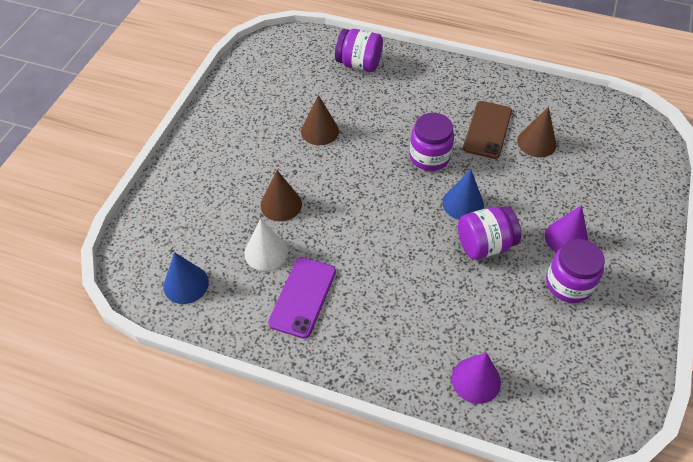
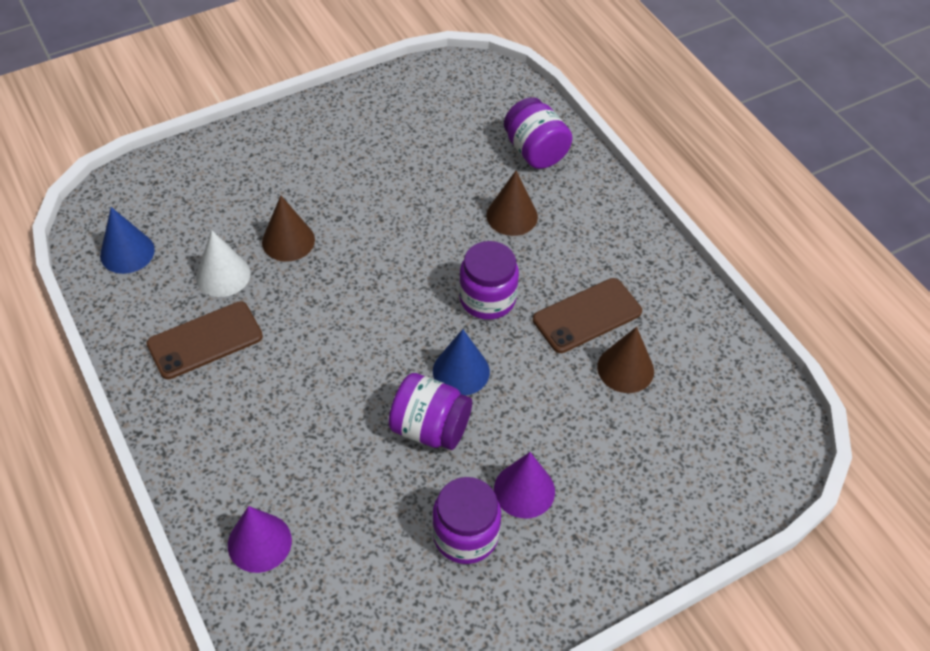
camera: 40 degrees right, 0 degrees up
(303, 297) = (205, 340): purple phone -> brown phone
(319, 131) = (410, 194): brown cone -> brown cone (512, 216)

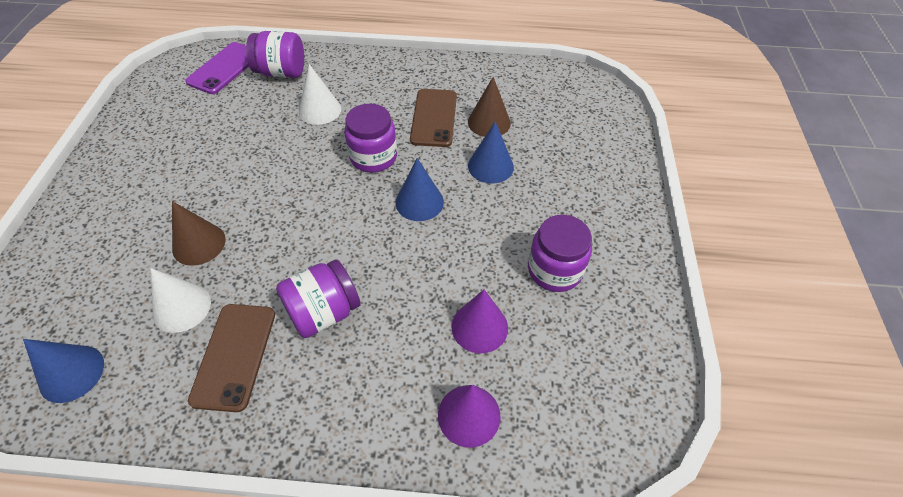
camera: 55 degrees left, 0 degrees up
(430, 428) = (451, 244): purple jar -> purple jar (324, 312)
(500, 106) = (224, 68): none -> purple phone
(512, 216) = (320, 110): brown cone -> white cone
(524, 490) = (541, 219): purple cone -> purple cone (479, 327)
(560, 405) = (490, 166): none -> blue cone

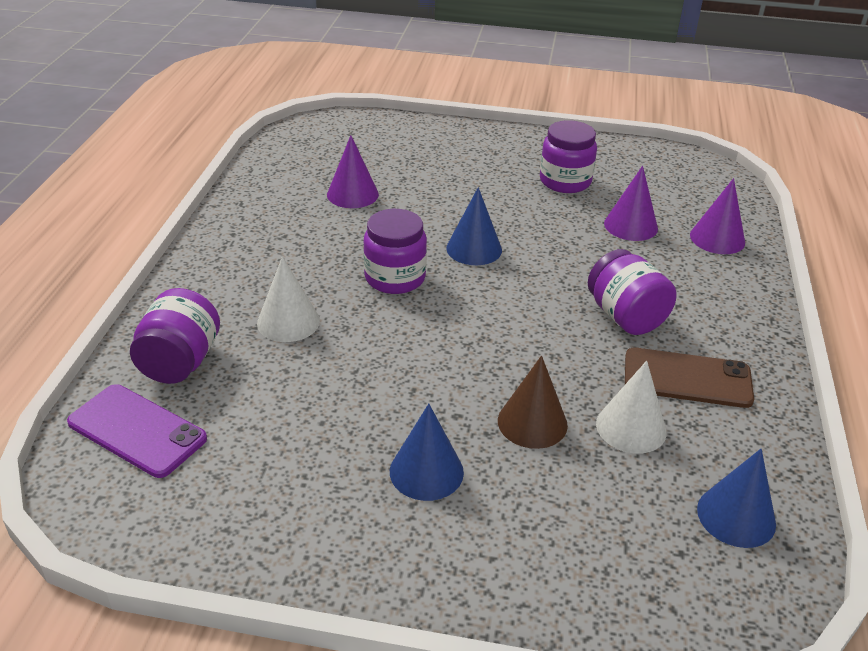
camera: 85 degrees left, 15 degrees down
(434, 118) = (333, 230): brown phone -> none
(489, 122) = (352, 194): brown cone -> purple cone
(490, 166) = (425, 200): blue cone -> blue cone (426, 471)

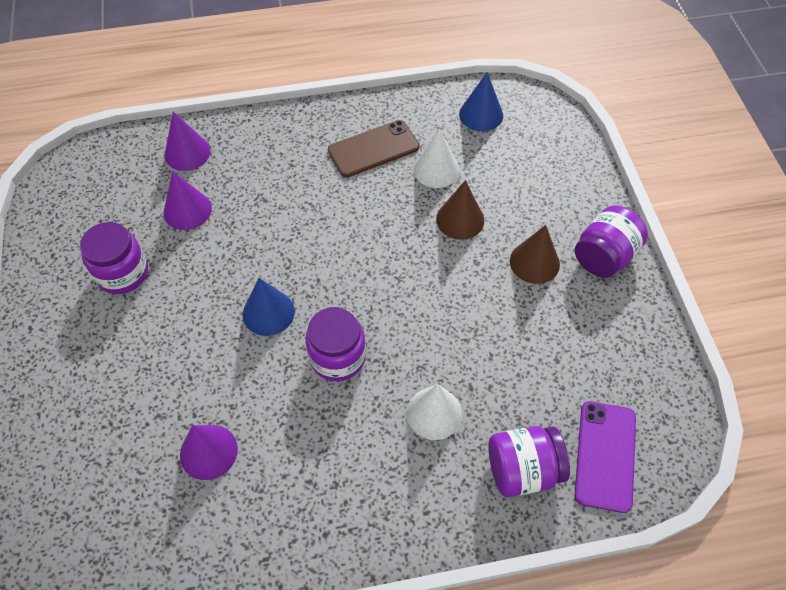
camera: 110 degrees left, 20 degrees up
(426, 471) = (534, 262): blue cone -> brown cone
(625, 317) = (320, 192): purple jar -> purple jar (604, 256)
(687, 378) = (373, 149): brown phone -> brown phone turned 75 degrees clockwise

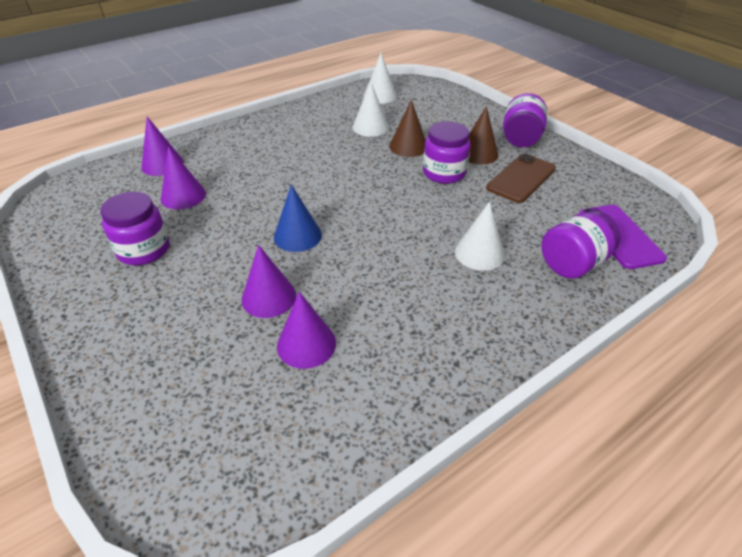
camera: 25 degrees left, 15 degrees down
(203, 382) = (269, 297): none -> purple cone
(337, 357) = (376, 245): purple jar -> purple jar (444, 173)
(373, 149) = (316, 128): brown phone -> brown phone (521, 178)
(481, 114) = (380, 96): blue cone -> white cone

